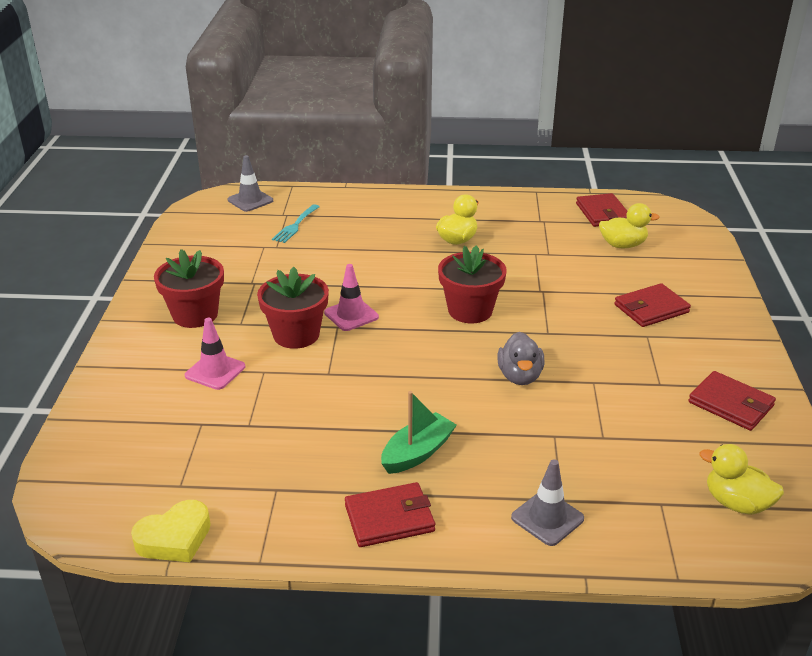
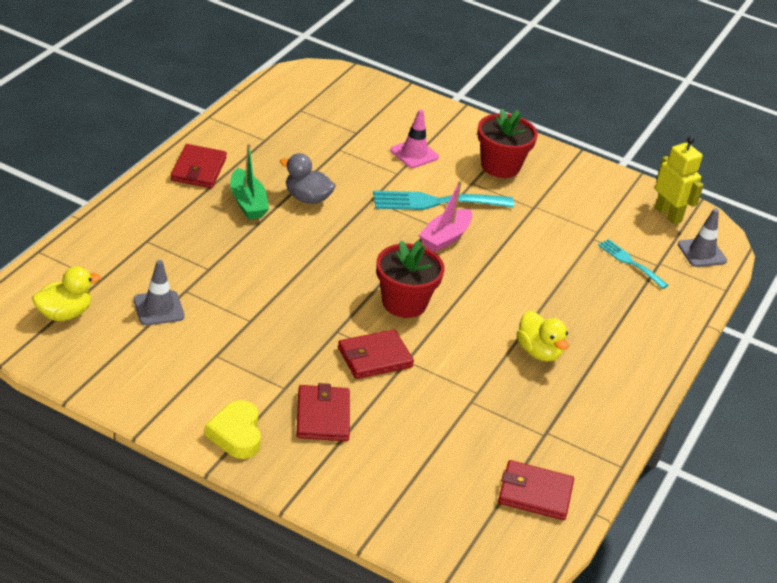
camera: 110 degrees right, 5 degrees up
(175, 538) = (255, 97): yellow heart -> yellow heart (236, 434)
(205, 221) = (668, 214): none -> yellow robot
(296, 335) = (435, 202): red flower pot -> turquoise fork
(351, 315) = (445, 238): pink traffic cone -> pink boat
(520, 376) = (290, 286): grey duck -> grey duck (307, 198)
(547, 518) = (137, 227): grey traffic cone -> grey traffic cone (158, 308)
(622, 245) = (453, 467): yellow duck -> none
(731, 404) = (156, 379): red wallet -> red wallet (374, 357)

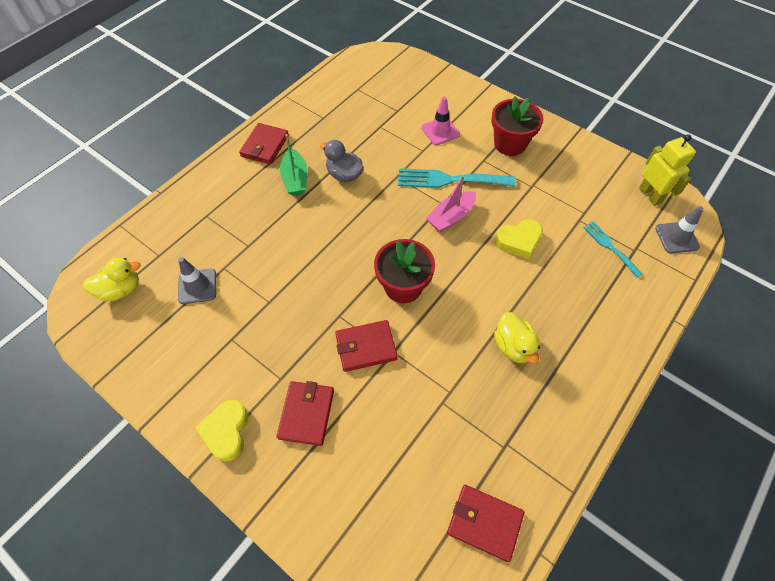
camera: 15 degrees right, 20 degrees up
(527, 259) = (519, 241): none -> yellow heart

